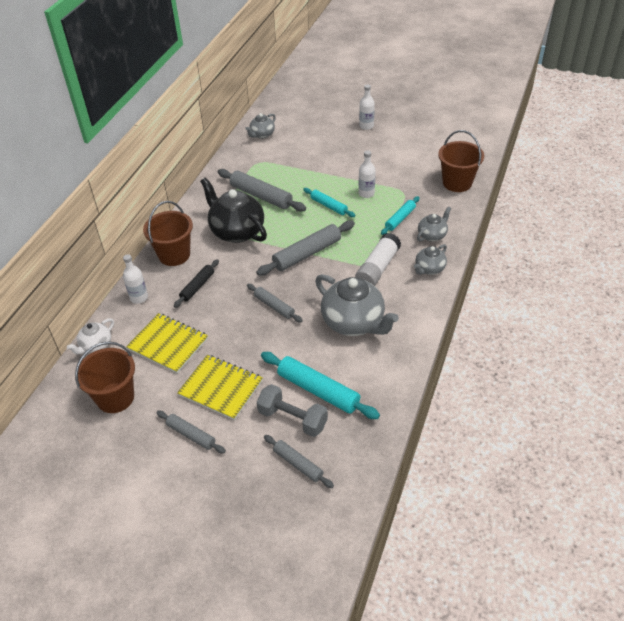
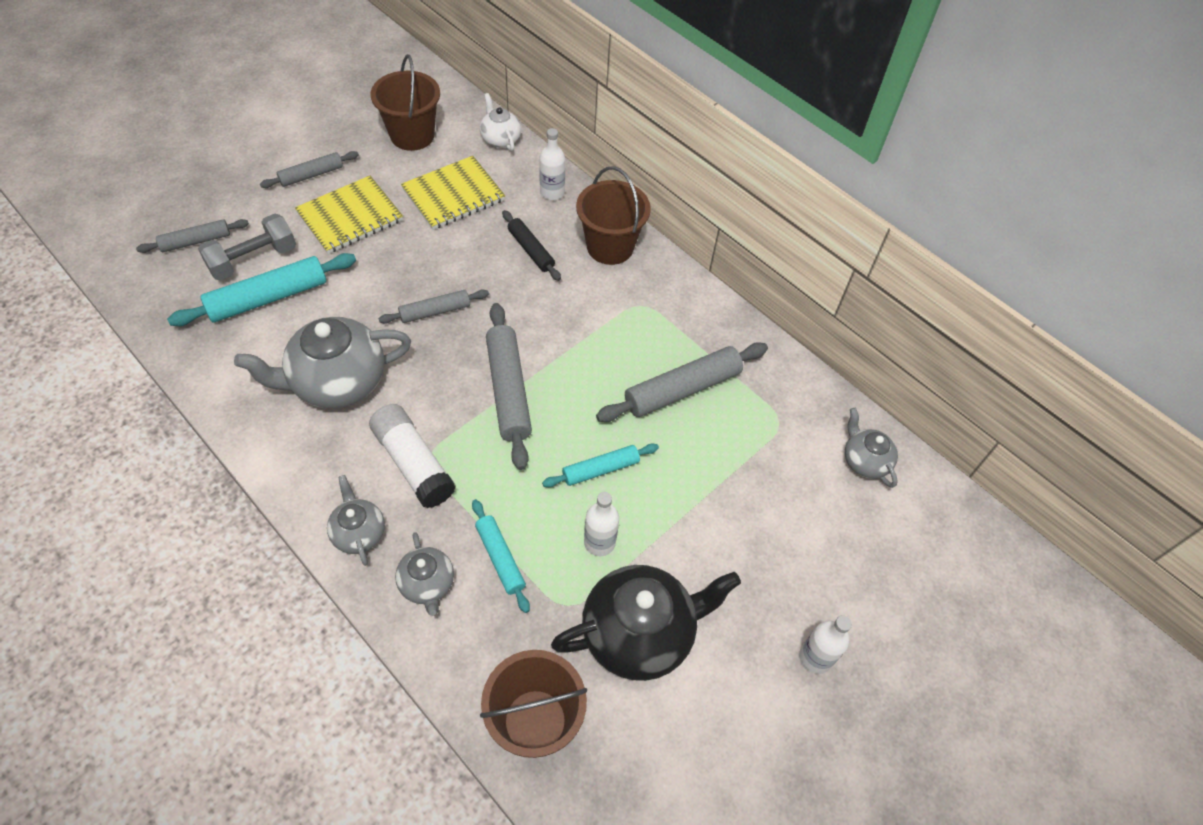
camera: 110 degrees right, 10 degrees up
(236, 231) = (615, 328): black teapot -> black teapot (639, 633)

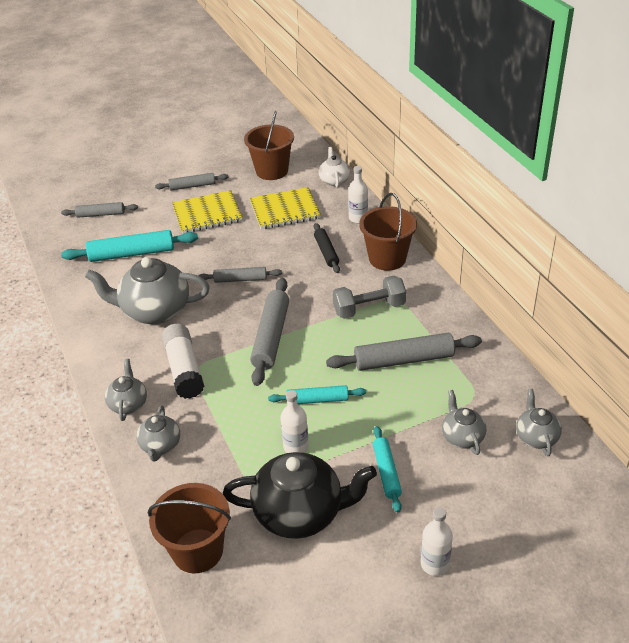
camera: 25 degrees right, 15 degrees down
(253, 260) = (132, 230): grey dumbbell -> grey dumbbell (369, 308)
(500, 558) = (218, 441): turquoise rolling pin -> turquoise rolling pin (386, 472)
(785, 480) = (462, 437): none -> grey teapot

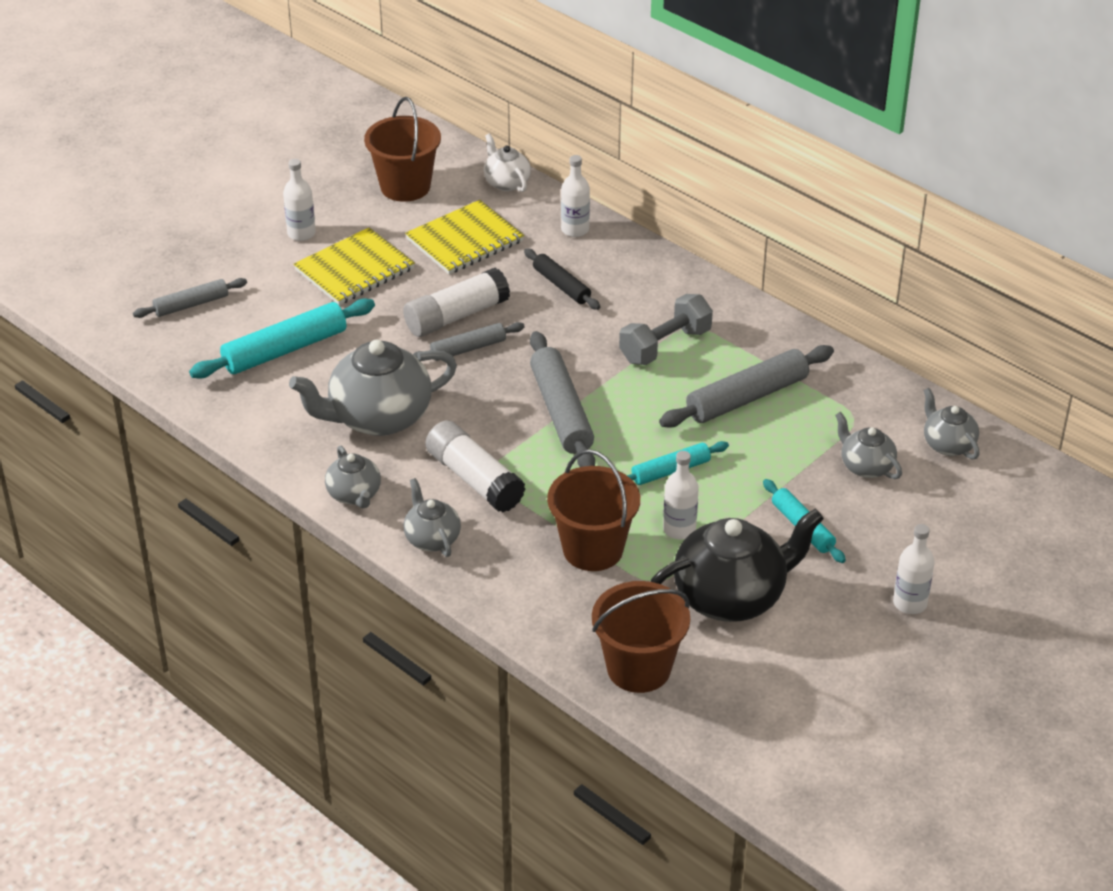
camera: 25 degrees left, 0 degrees up
(160, 446) = (511, 574): grey teapot -> grey teapot (354, 495)
(192, 186) = (301, 233): grey rolling pin -> white bottle
(247, 257) = (456, 316): none -> white glue stick
(387, 258) = (648, 276): brown bucket -> brown bucket (593, 549)

